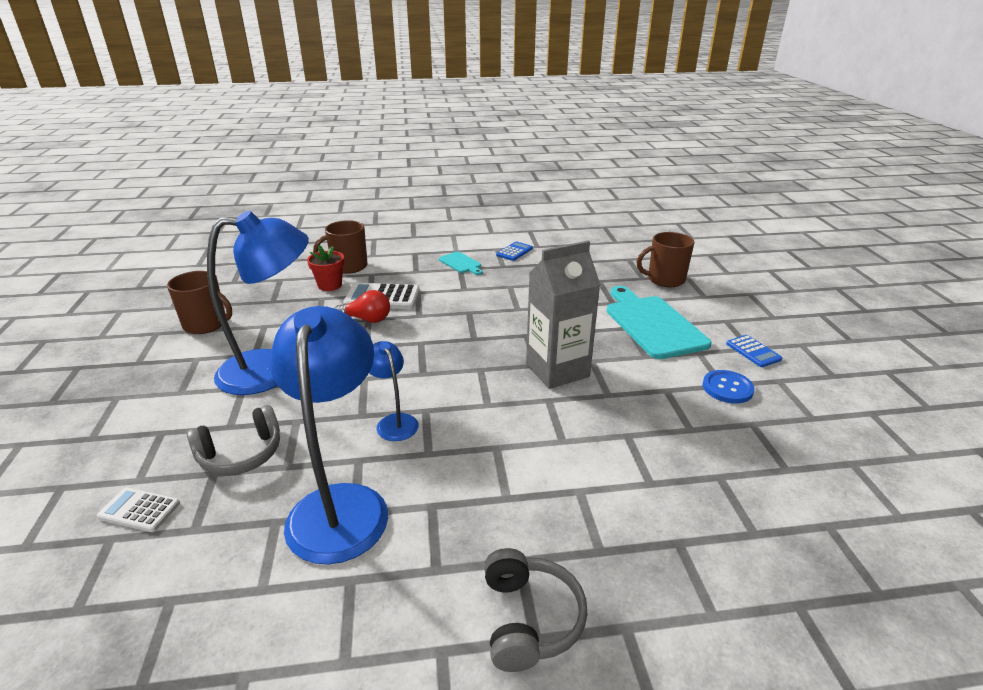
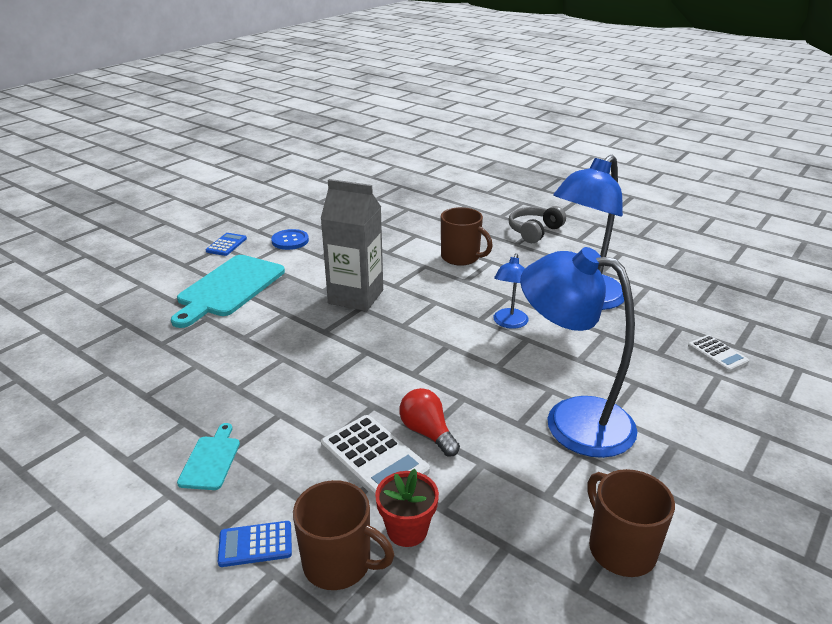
camera: 135 degrees left, 0 degrees up
(241, 454) = (634, 356): grey headphones -> none
(514, 252) = (125, 438): blue calculator -> blue calculator (255, 544)
(664, 280) = (120, 312): brown mug -> brown mug (461, 257)

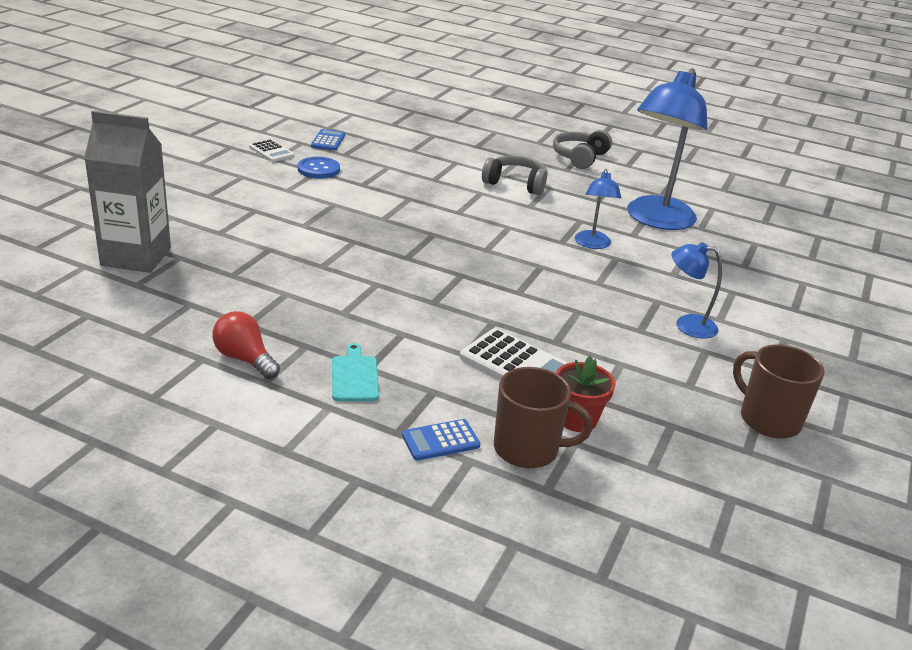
camera: 15 degrees left, 0 degrees up
(226, 245) = (246, 174): blue calculator -> blue calculator (328, 141)
(229, 288) = (276, 218): turquoise cutting board -> none
(356, 297) = (423, 224): grey carton -> grey carton (136, 257)
(427, 432) = (558, 342): red light bulb -> red light bulb (245, 359)
(461, 257) = (515, 184): brown mug -> grey headphones
(571, 420) = (687, 325): blue lamp -> blue lamp, size x0.49
(717, 354) = (796, 265): white calculator -> white calculator (271, 151)

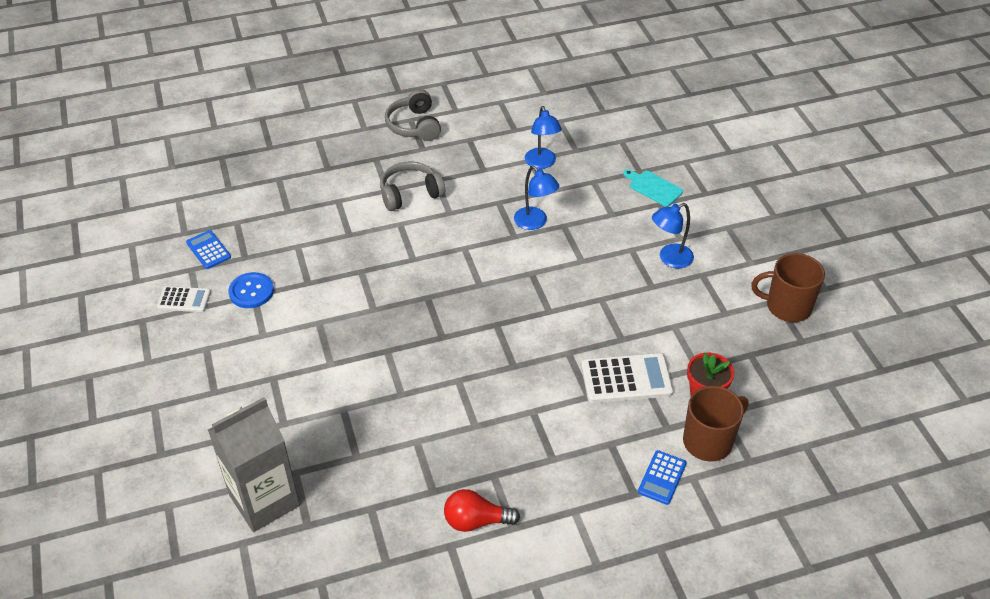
camera: 40 degrees left, 15 degrees up
(354, 376) = (555, 473): turquoise cutting board -> turquoise cutting board (653, 188)
(655, 220) = (542, 163): blue lamp -> blue lamp, size x0.49

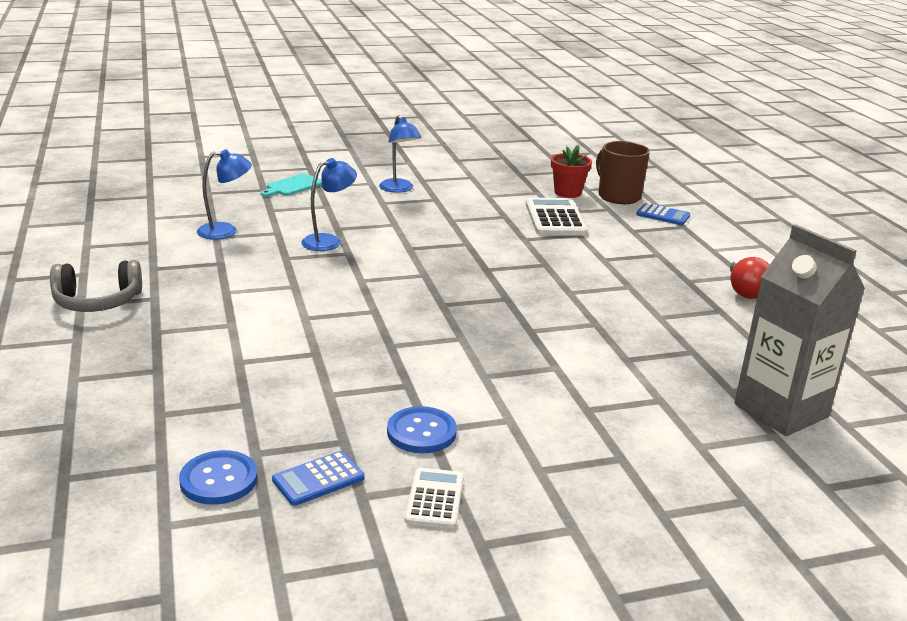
camera: 90 degrees left, 20 degrees down
(213, 211) = (219, 480): none -> blue button
(410, 194) = (247, 309): grey headphones -> none
(787, 306) = (464, 157): brown mug -> none

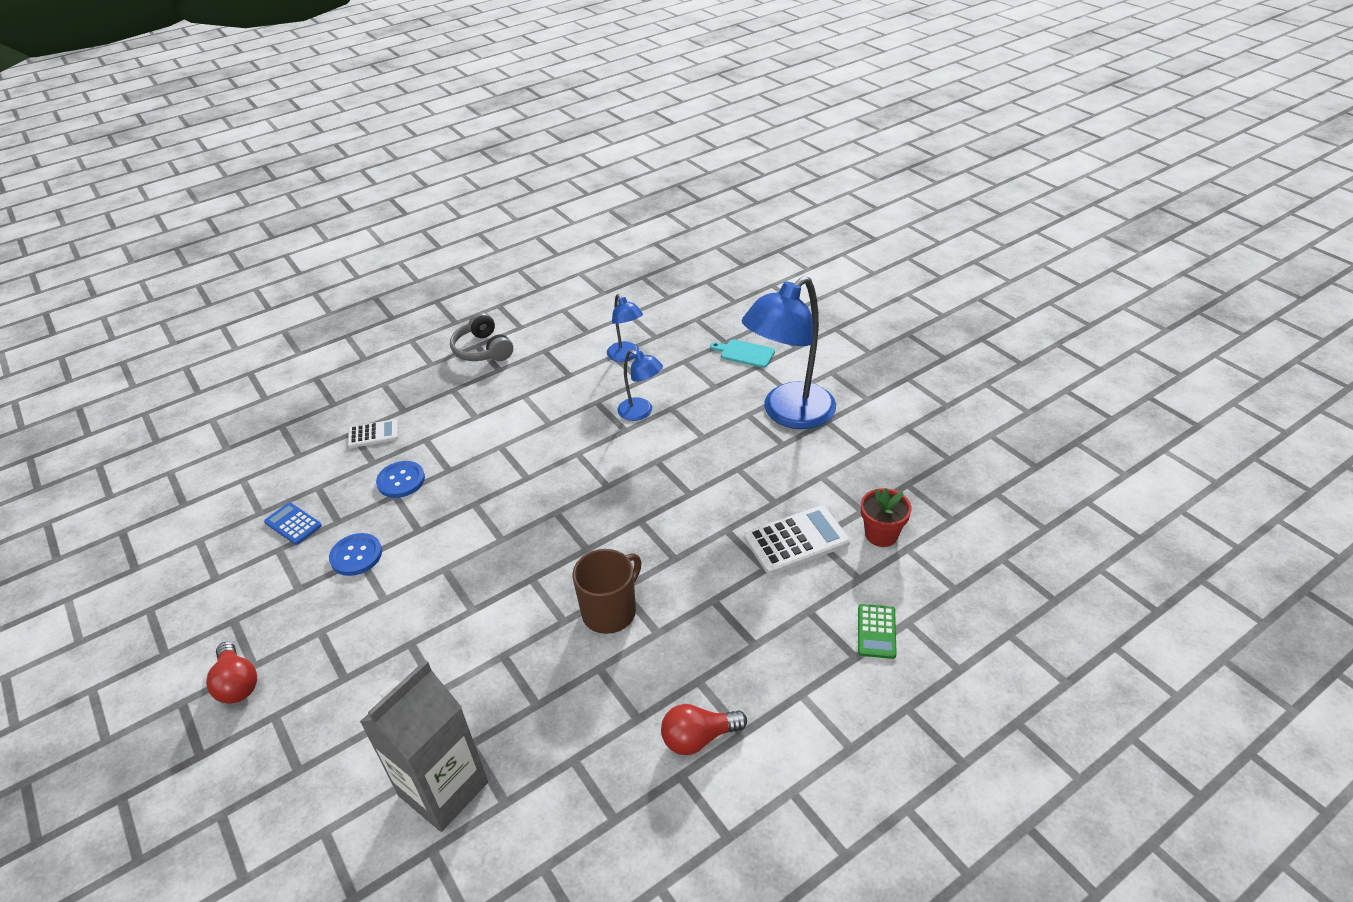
camera: 75 degrees right, 15 degrees up
(219, 480) = (287, 483): blue button -> blue button (401, 481)
(399, 189) = (789, 414): blue lamp -> blue lamp, size x2.03
(434, 499) = (278, 584): white calculator -> white calculator (373, 434)
(600, 543) = (237, 683): none -> red light bulb
(618, 196) = (906, 580): brown mug -> brown mug (610, 611)
(663, 215) = (876, 631): blue calculator -> green calculator

